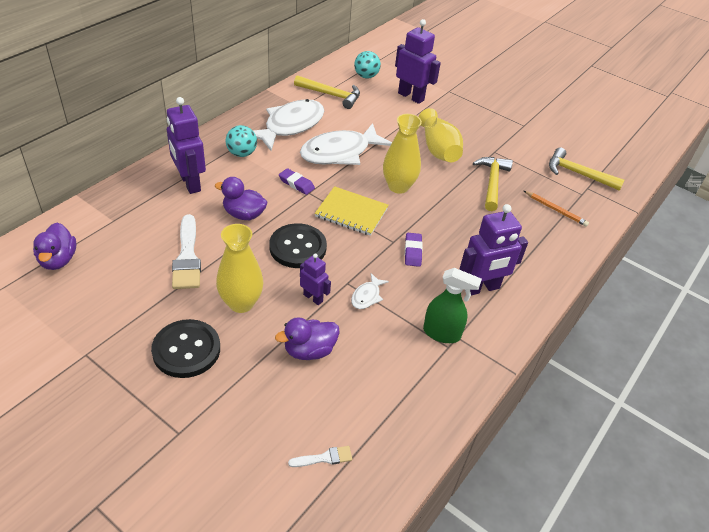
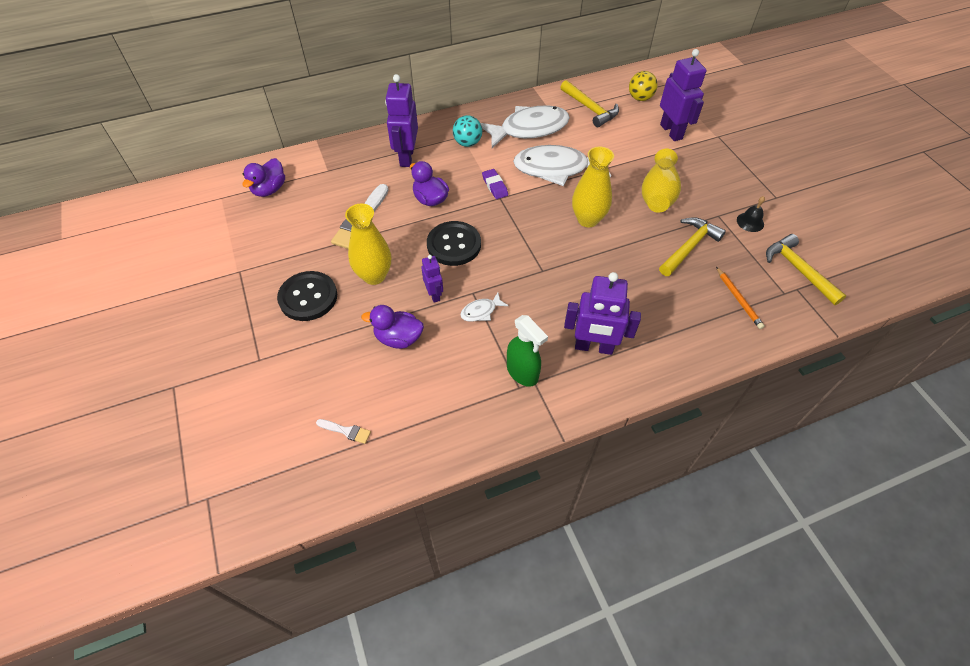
camera: 35 degrees right, 10 degrees up
(351, 213) = (524, 229): yellow notebook -> none
(366, 76) = (640, 98): turquoise ball -> yellow ball
(413, 252) = (554, 287): purple eraser -> none
(520, 149) = (750, 222): none -> black bell

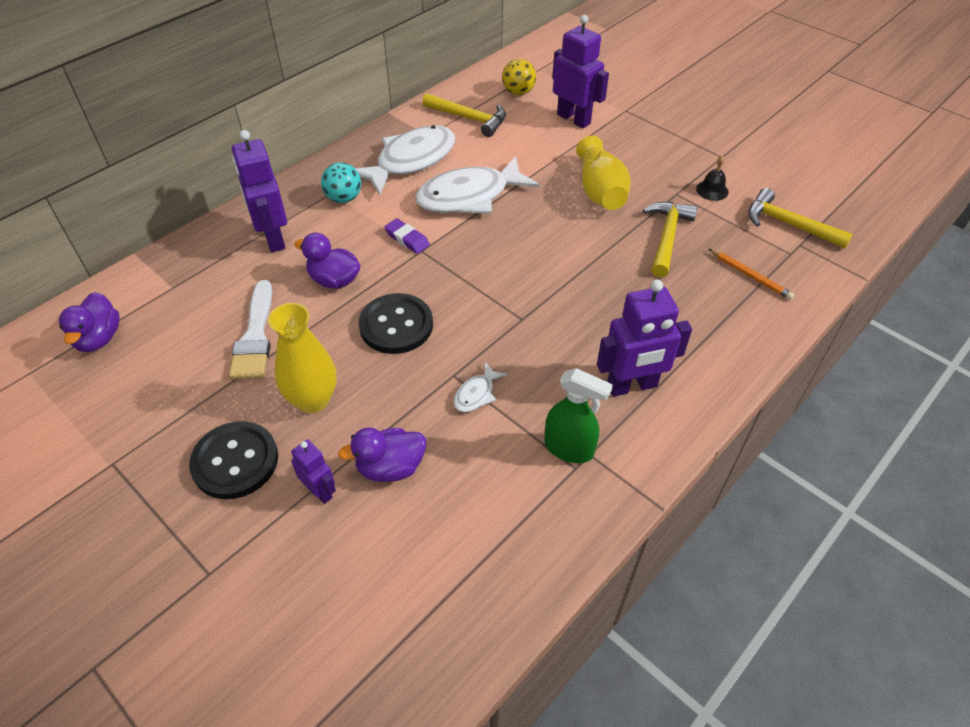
camera: 25 degrees left, 5 degrees down
(346, 431) = (388, 618): white brush -> none
(434, 294) = (406, 395): purple robot -> purple robot (320, 491)
(588, 219) = (539, 243): yellow vase -> none

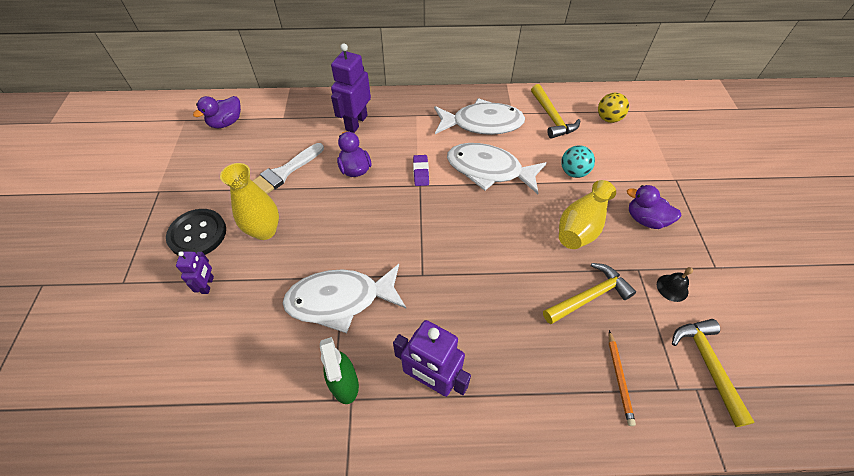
camera: 45 degrees right, 5 degrees up
(344, 198) = (417, 123): turquoise ball -> turquoise ball (573, 172)
(390, 467) = (250, 303): purple duck -> purple duck (645, 219)
(396, 325) = (352, 221): black button -> none
(476, 394) = (340, 300): white fish -> white fish, size x2.34
(574, 119) = (626, 162): purple robot -> none

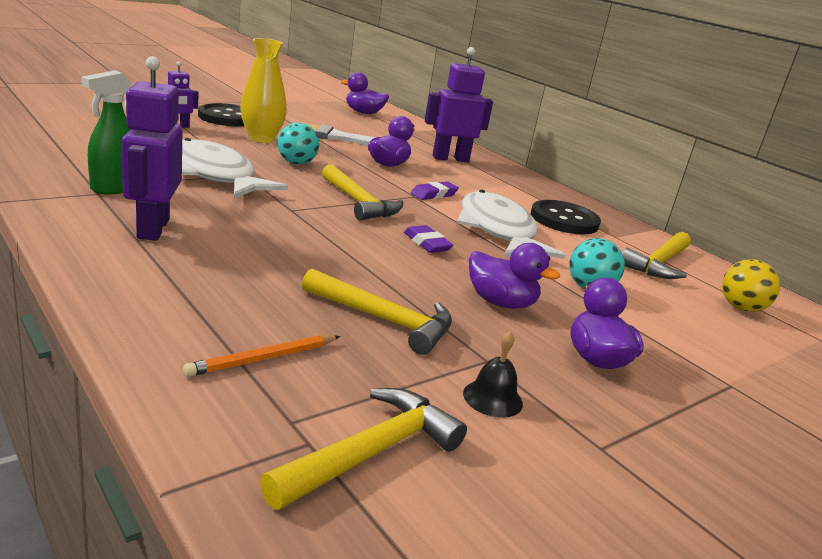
camera: 50 degrees right, 30 degrees down
(331, 230) = (296, 163): none -> turquoise ball
(422, 226) = (359, 203): none -> yellow hammer
(482, 124) = (564, 220): white fish -> black button
(497, 220) = (427, 243): none -> purple eraser
(581, 226) = (500, 302): yellow vase -> purple duck

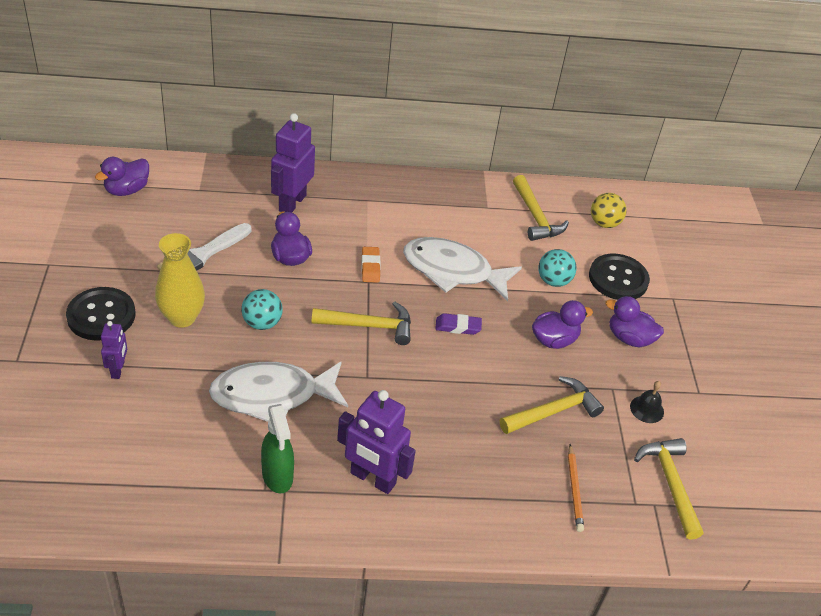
camera: 55 degrees left, 20 degrees up
(434, 194) = (370, 267): purple eraser -> orange eraser
(564, 220) = (449, 217): black button -> black button (618, 279)

